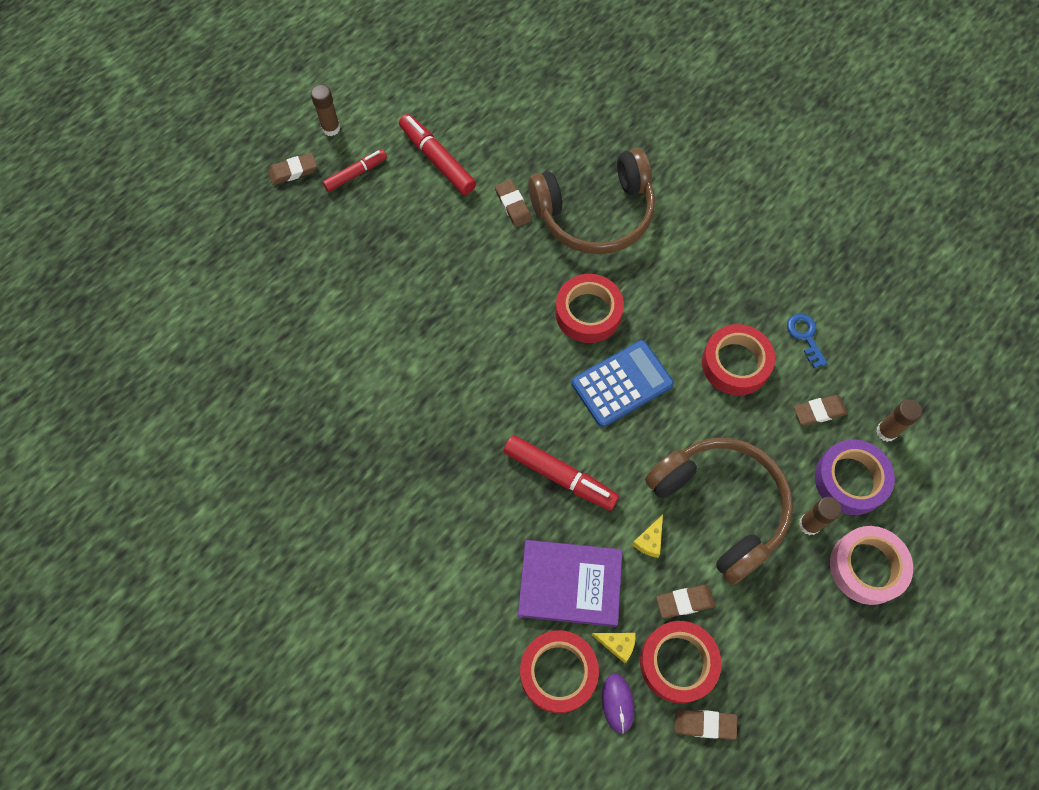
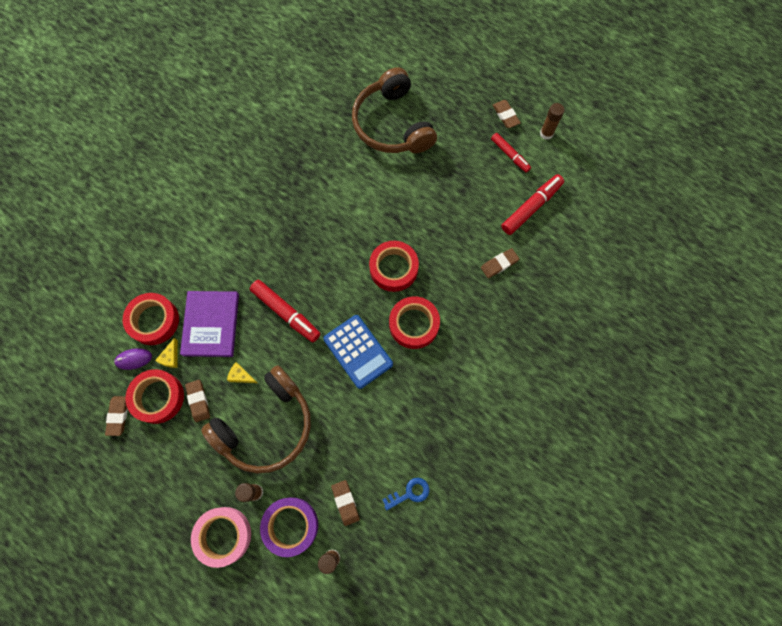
camera: 85 degrees right, 5 degrees up
(559, 476) = (286, 313): red marker -> red marker turned 75 degrees counterclockwise
(595, 214) = (500, 325): brown headphones -> brown headphones (392, 125)
(735, 363) = (381, 436): red tape -> red tape (393, 268)

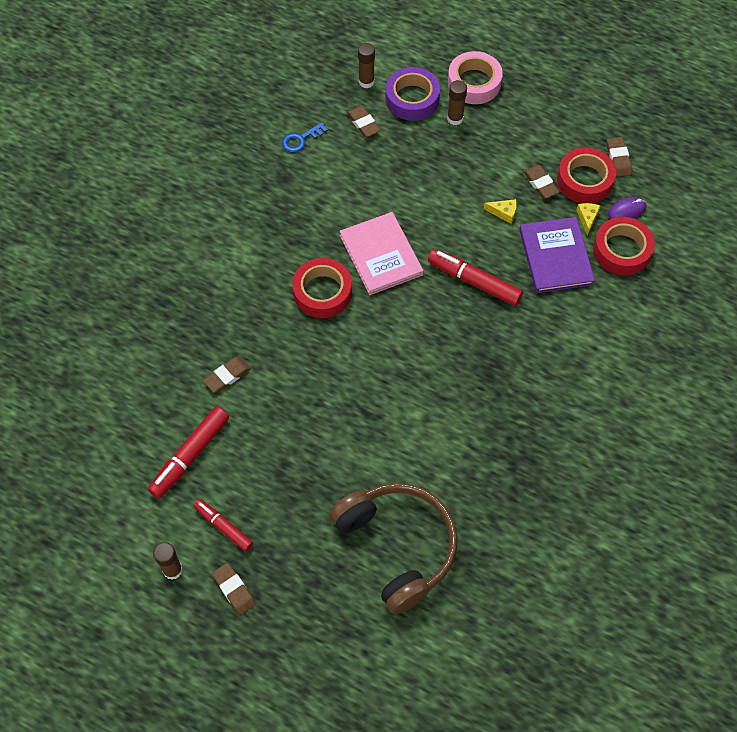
camera: 170 degrees right, 10 degrees down
(266, 426) = (461, 173): brown headphones -> none
(358, 351) = (381, 255): blue calculator -> pink book
(393, 268) = (358, 350): red tape -> none

